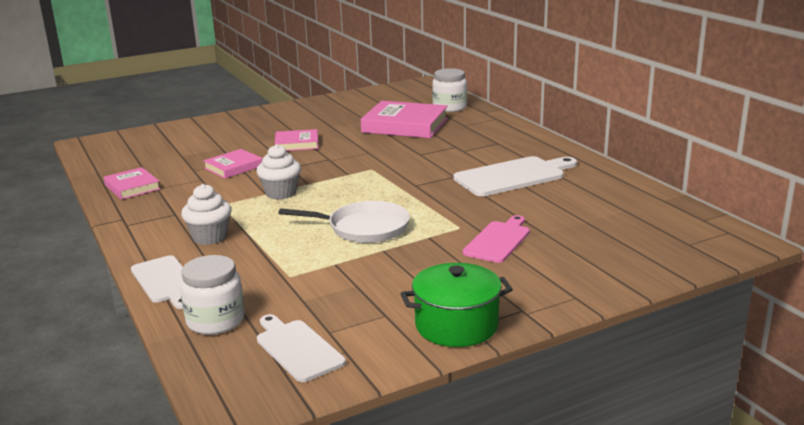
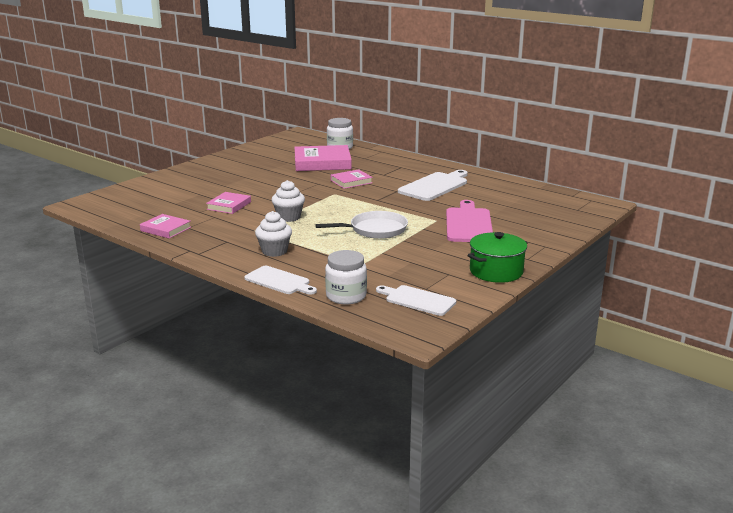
camera: 25 degrees left, 0 degrees up
(297, 144) = (257, 184): pink book -> pink book (351, 181)
(498, 240) = (468, 224): pink cutting board -> pink cutting board, size x1.52

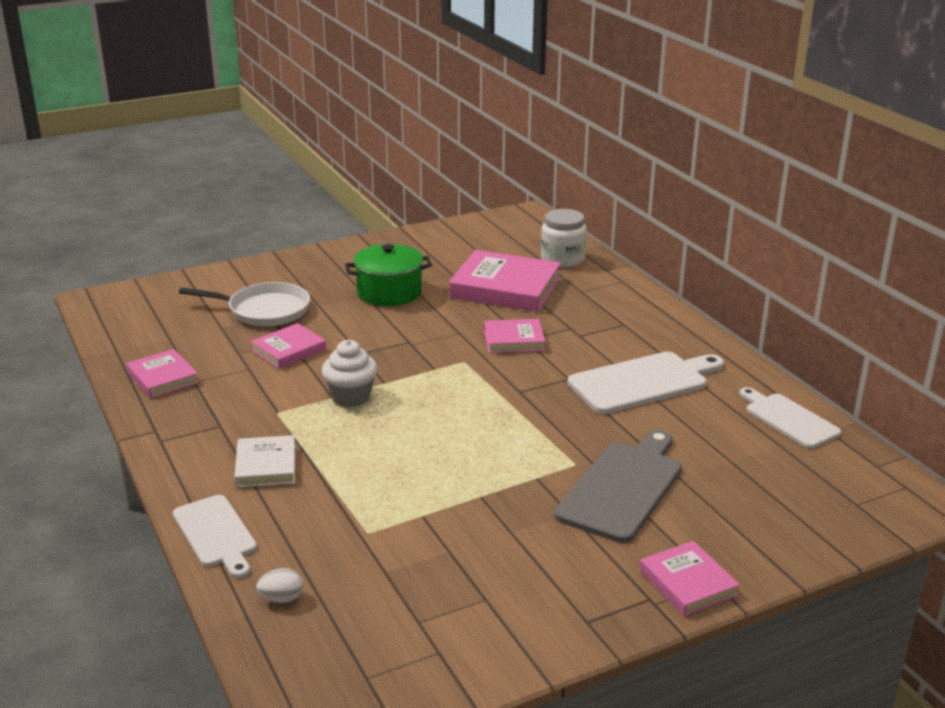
camera: 25 degrees right, 5 degrees up
(274, 251) = (266, 466): white cupcake -> white book
(346, 296) = (281, 599): white jar -> white egg
(375, 230) = (457, 459): white pan -> white pan (265, 310)
(417, 300) = (381, 645): white cutting board -> white cutting board (788, 419)
(468, 224) = (622, 487): pink cutting board -> grey cutting board
(496, 271) = (571, 619): green pot -> green pot (389, 292)
(534, 249) = (688, 583): none -> pink book

